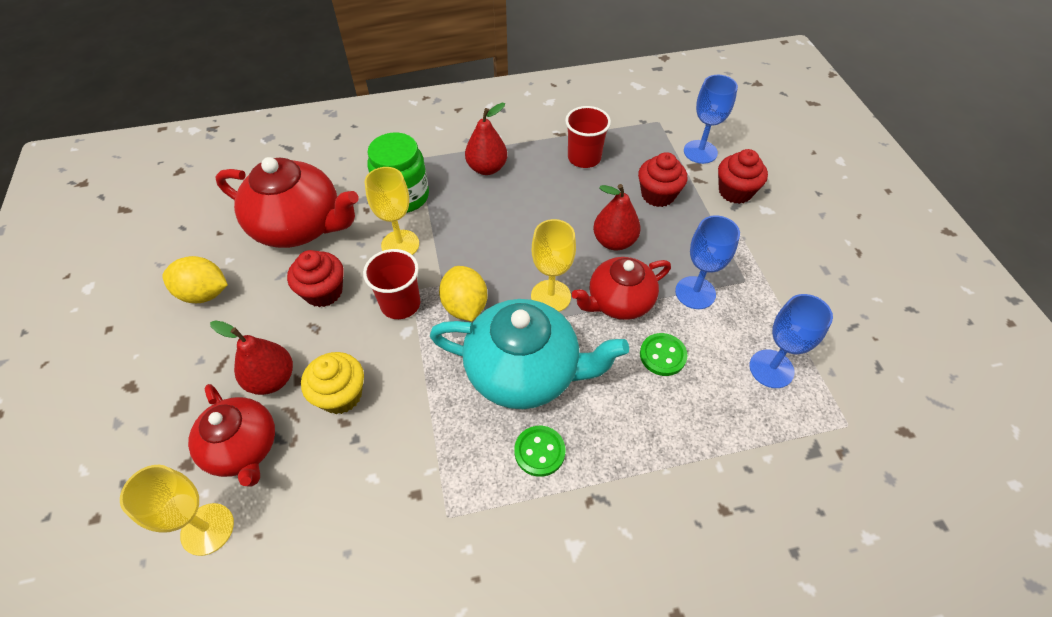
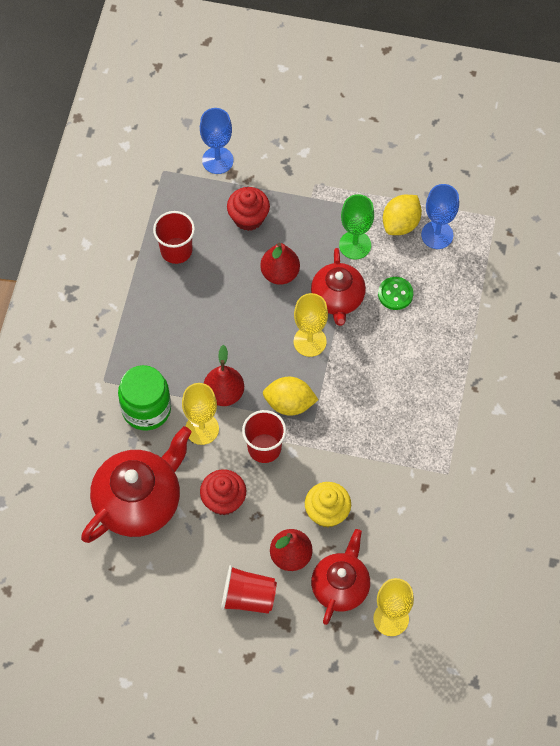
camera: 65 degrees left, 10 degrees up
(204, 293) = (179, 590): yellow lemon -> yellow lemon (401, 224)
(208, 357) = (248, 597): none -> red cup
(243, 448) = (340, 586): red teapot -> red teapot turned 60 degrees counterclockwise
(487, 168) = (147, 331): red pear -> red pear (224, 393)
(525, 371) = (366, 386): turquoise teapot -> none
(539, 451) = (429, 402): green button -> none
(695, 292) = (355, 245): blue goblet -> green goblet
(735, 191) = (274, 162): red cupcake -> none

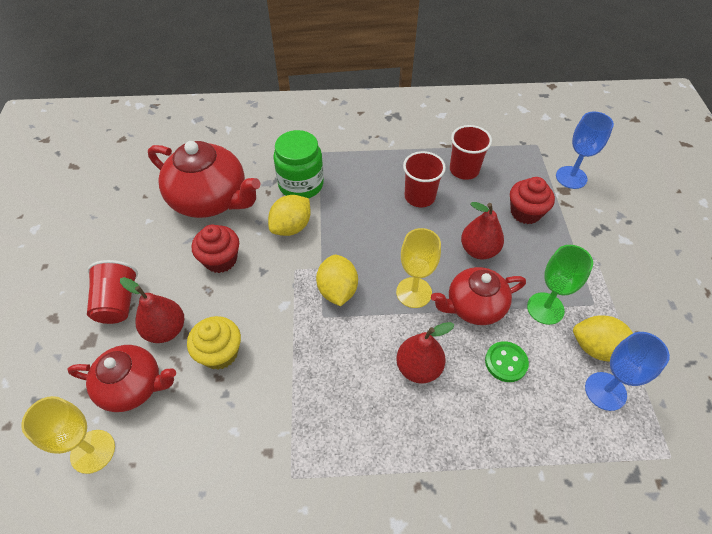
camera: 75 degrees right, 10 degrees down
(202, 429) = (291, 227): yellow goblet -> yellow lemon
(224, 393) = (333, 235): red pear -> red pear (418, 368)
(264, 448) = (283, 280): red cup -> red cup (419, 197)

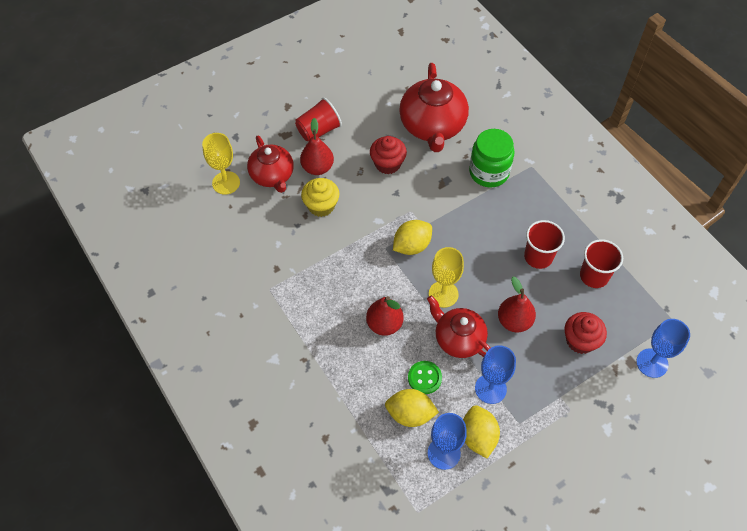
camera: 60 degrees right, 5 degrees up
(291, 227) = (445, 188): yellow lemon -> yellow lemon (410, 414)
(545, 308) = (490, 388): green goblet -> blue goblet

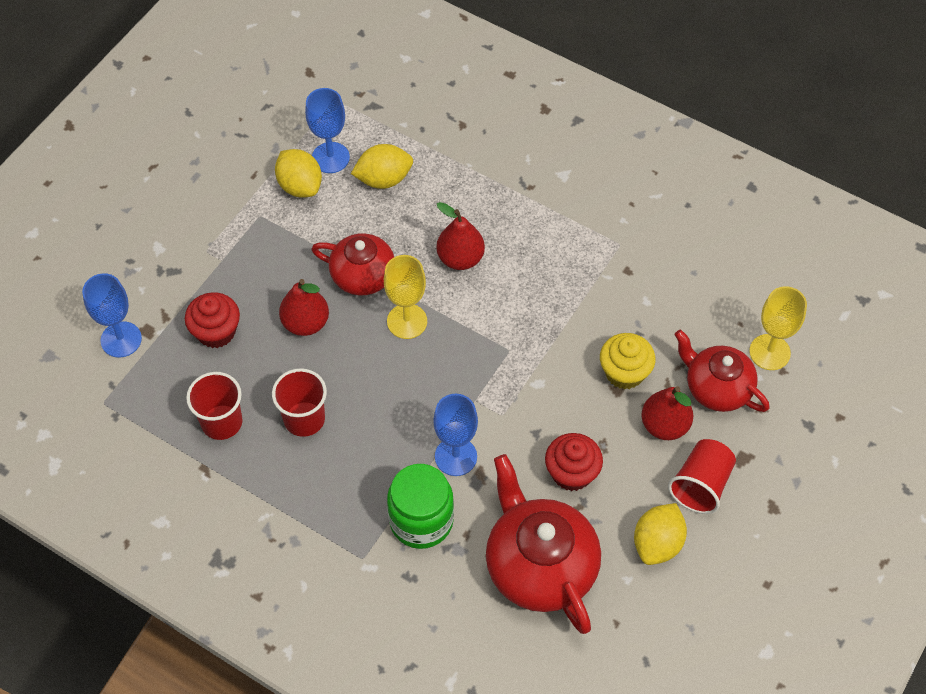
camera: 155 degrees right, 0 degrees up
(412, 246) = (476, 366): yellow lemon -> yellow lemon (657, 543)
(424, 378) = (385, 220): green button -> none
(490, 388) = (305, 238): blue goblet -> blue goblet (456, 456)

